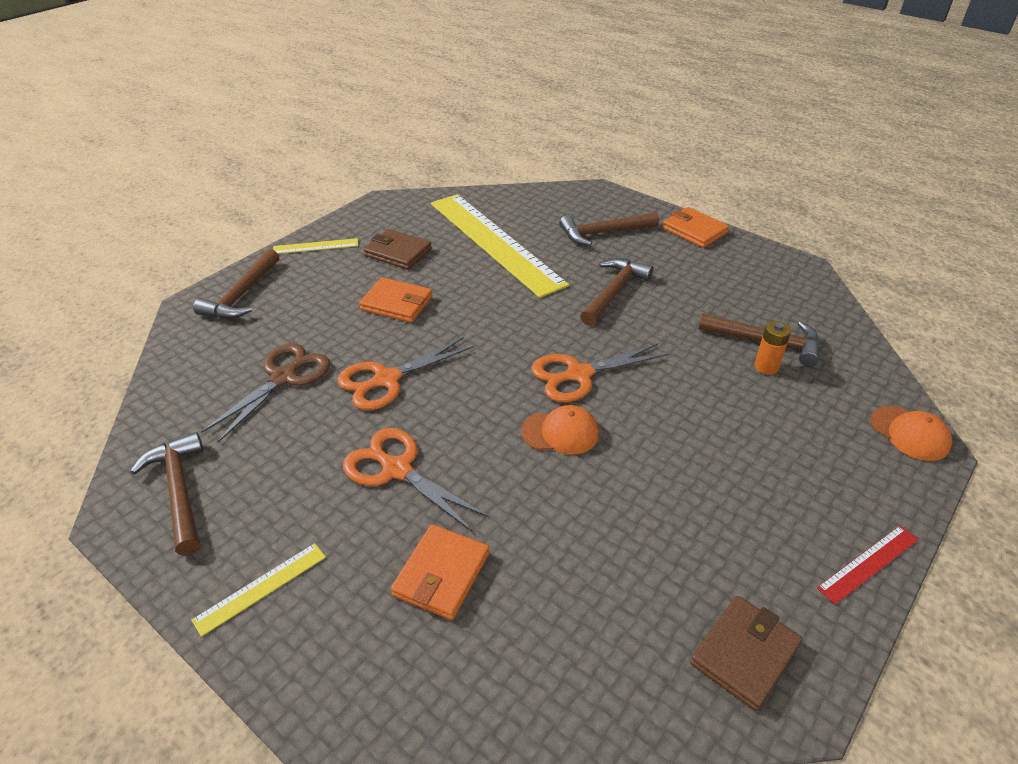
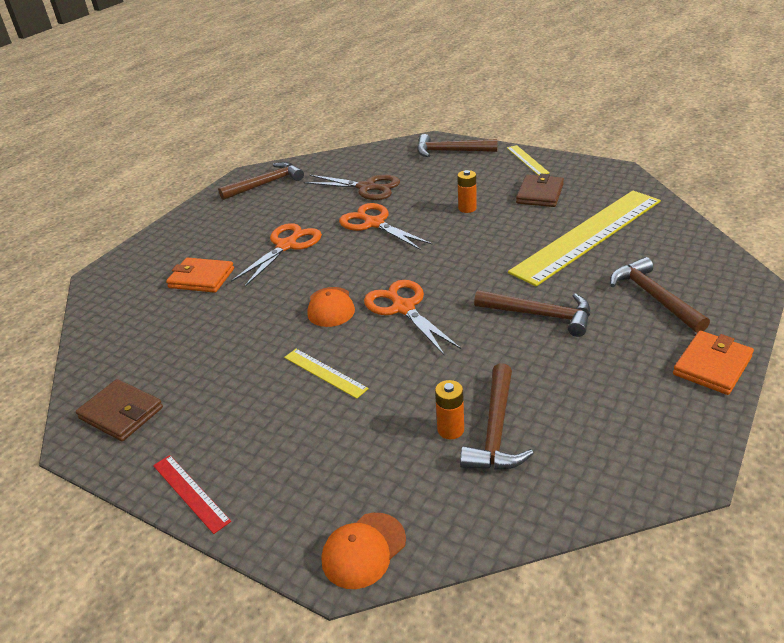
camera: 85 degrees right, 5 degrees down
(261, 588) = (198, 224): yellow ruler -> yellow ruler (325, 373)
(397, 303) = (467, 208): orange wallet -> orange battery

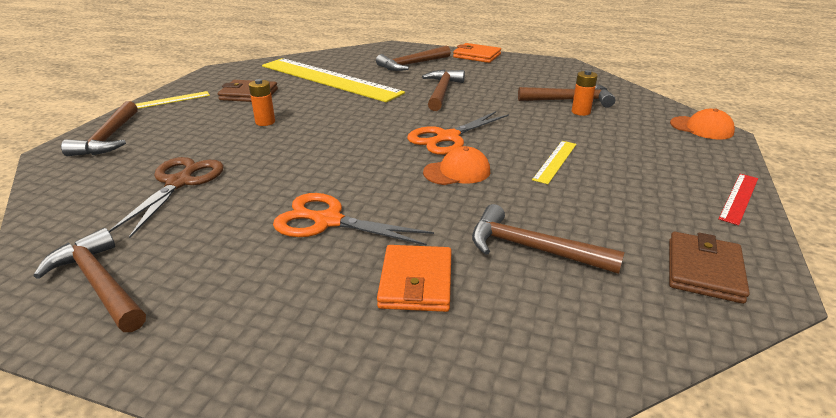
camera: 105 degrees left, 5 degrees down
(202, 331) = (533, 249): none -> brown hammer
(374, 223) = (283, 167): orange scissors -> none

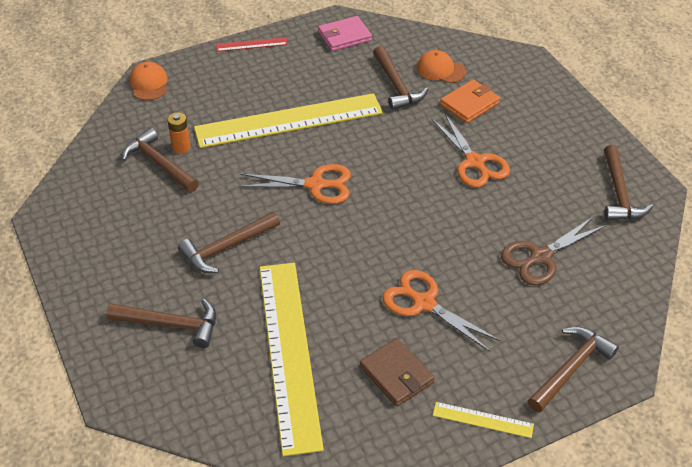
camera: 135 degrees left, 15 degrees up
(265, 122) = (424, 303): orange battery -> orange scissors
(457, 172) = (358, 151): orange cap -> orange cap (441, 70)
(477, 56) = (82, 294): orange wallet -> none
(555, 161) = (289, 121): yellow ruler -> yellow ruler, size x2.44
(704, 270) = (344, 36): brown wallet -> pink wallet

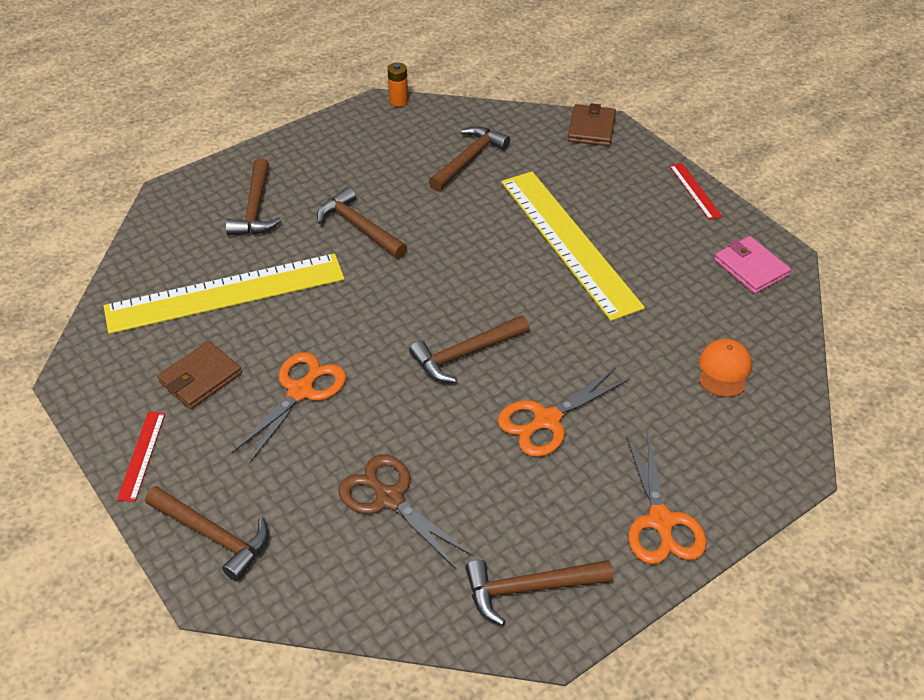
camera: 80 degrees right, 0 degrees up
(149, 84) = (591, 128): orange cap -> brown wallet
(181, 147) = (498, 170): orange battery -> orange battery (398, 101)
(316, 185) = (467, 279): orange scissors -> orange scissors (661, 522)
(396, 85) = (671, 328): brown hammer -> brown hammer (465, 354)
(469, 104) = (663, 406): orange wallet -> none
(483, 420) = (142, 455): yellow ruler -> red ruler

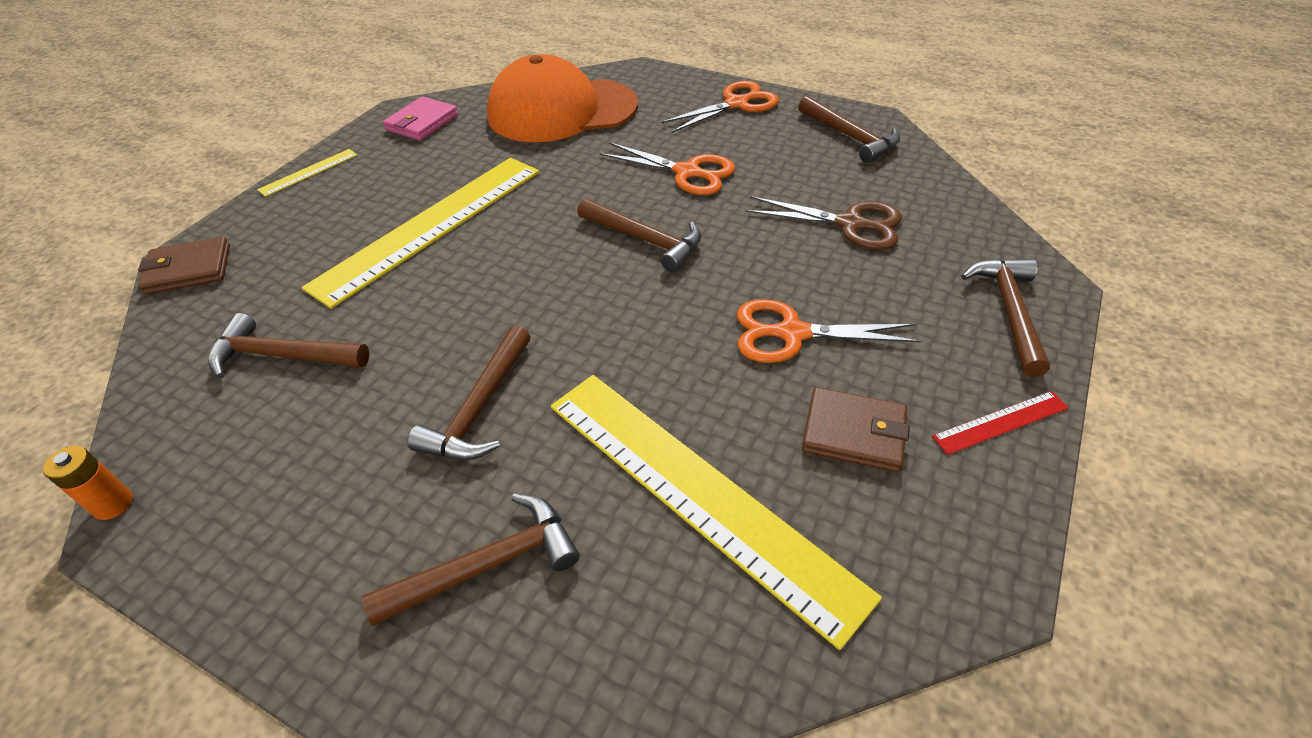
camera: 115 degrees left, 0 degrees up
(389, 498) = (850, 224): brown scissors -> brown scissors turned 90 degrees counterclockwise
(695, 191) = (309, 172): red ruler -> yellow ruler
(724, 370) = (562, 110): orange cap -> orange cap, size x2.40

